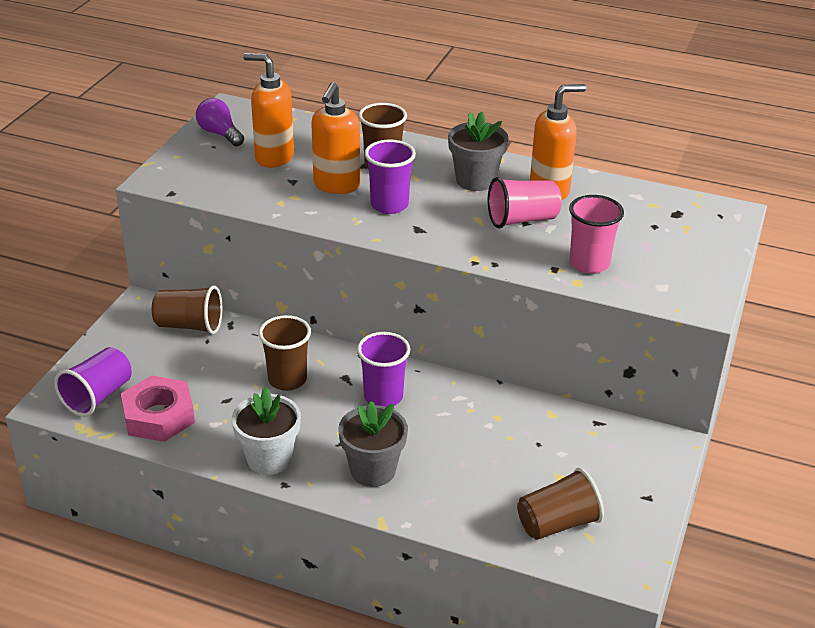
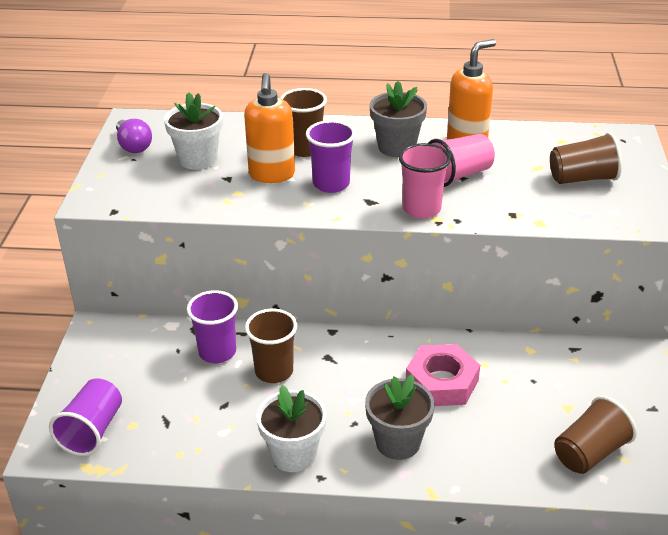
camera: 15 degrees left, 0 degrees up
(159, 416) = (164, 437): pink nut -> pink nut (442, 382)
(189, 326) = (154, 339): brown cup -> brown cup (582, 178)
(219, 134) = (133, 146): purple light bulb -> purple light bulb turned 150 degrees counterclockwise
(273, 157) = (198, 159): orange soap dispenser -> white flower pot
(383, 396) = (372, 368): purple cup -> purple cup (217, 352)
(589, 263) = (540, 203): pink cup -> pink cup (421, 209)

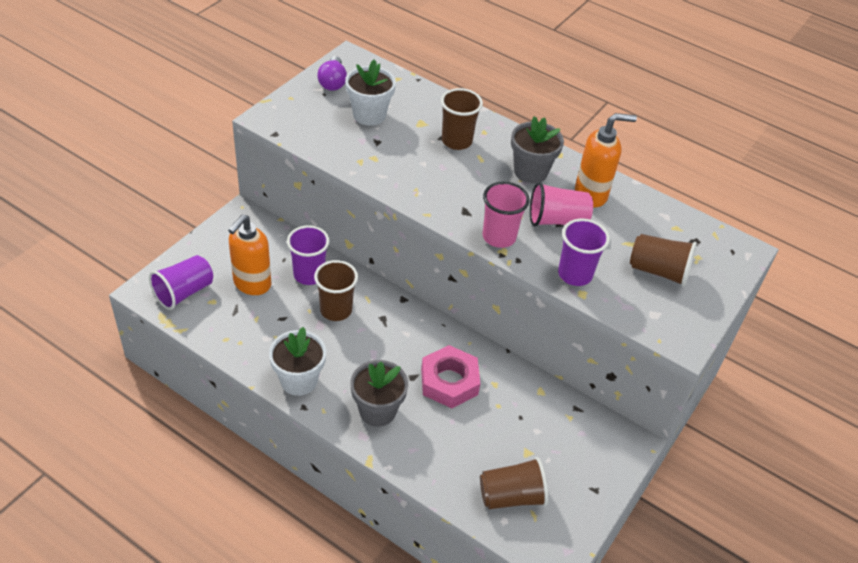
camera: 25 degrees right, 10 degrees up
(272, 175) = (411, 154): orange soap dispenser -> orange soap dispenser (252, 284)
(331, 184) = (449, 182): purple cup -> purple cup (575, 274)

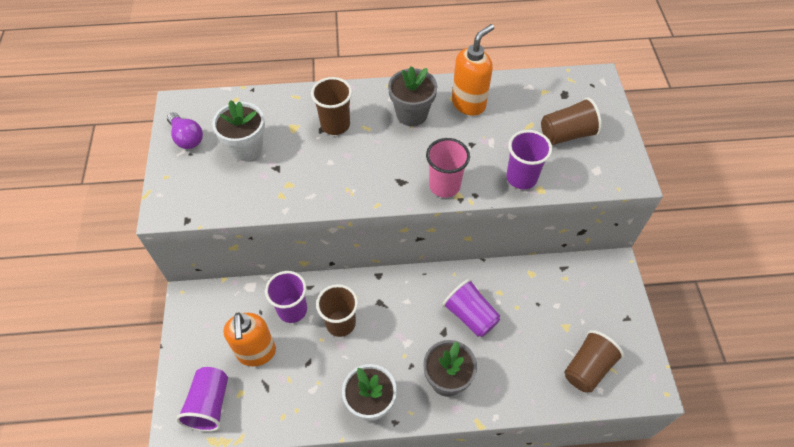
camera: 35 degrees left, 10 degrees up
(449, 381) = (470, 315): pink nut -> purple cup
(557, 220) = (467, 142): pink cup -> none

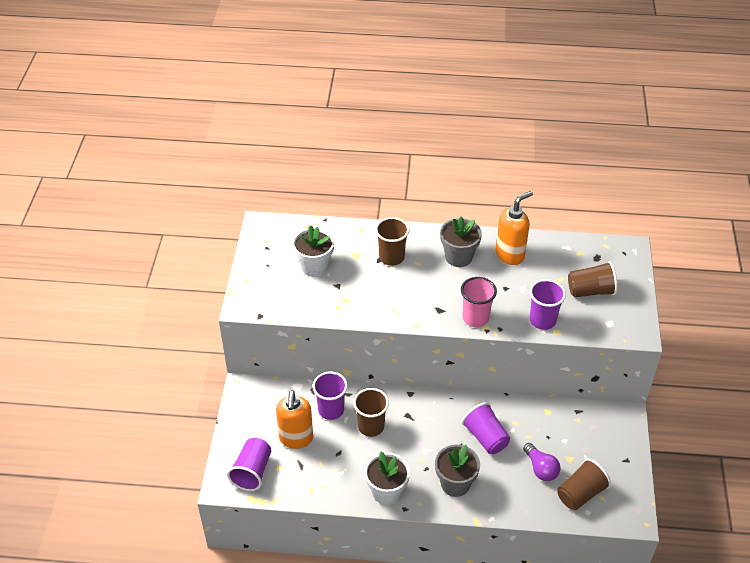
camera: 10 degrees right, 10 degrees down
(187, 138) = (266, 252): purple light bulb -> purple light bulb (541, 469)

